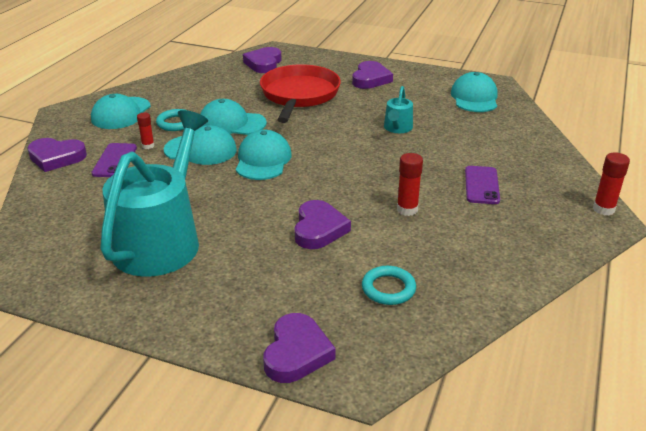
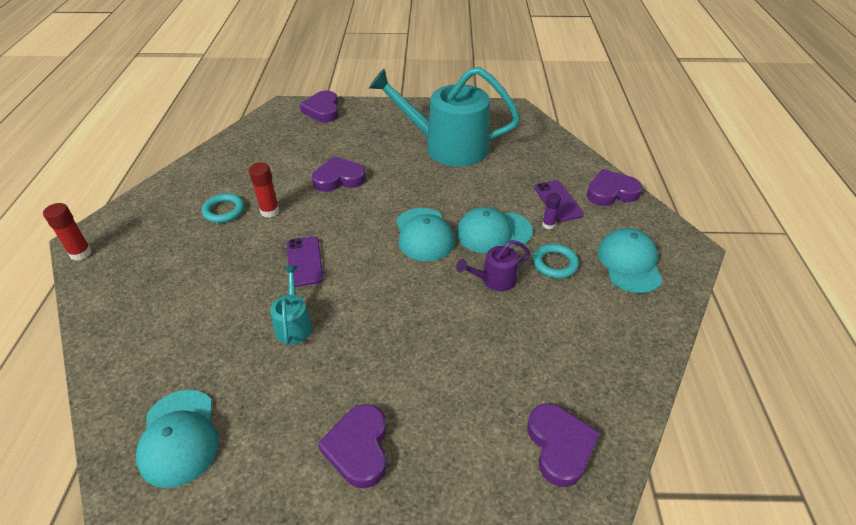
camera: 160 degrees right, 10 degrees up
(148, 146) = (548, 225): red glue stick -> purple glue stick
(161, 240) = (448, 146): turquoise watering can -> turquoise watering can turned 105 degrees clockwise
(231, 123) = (495, 280): turquoise cap -> purple watering can
(299, 95) = (449, 363): red pan -> none
(319, 229) = (339, 178): purple heart -> purple heart turned 90 degrees clockwise
(388, 289) = (276, 150): turquoise ring -> turquoise ring (224, 211)
(481, 185) = (197, 255): purple phone -> purple phone (304, 261)

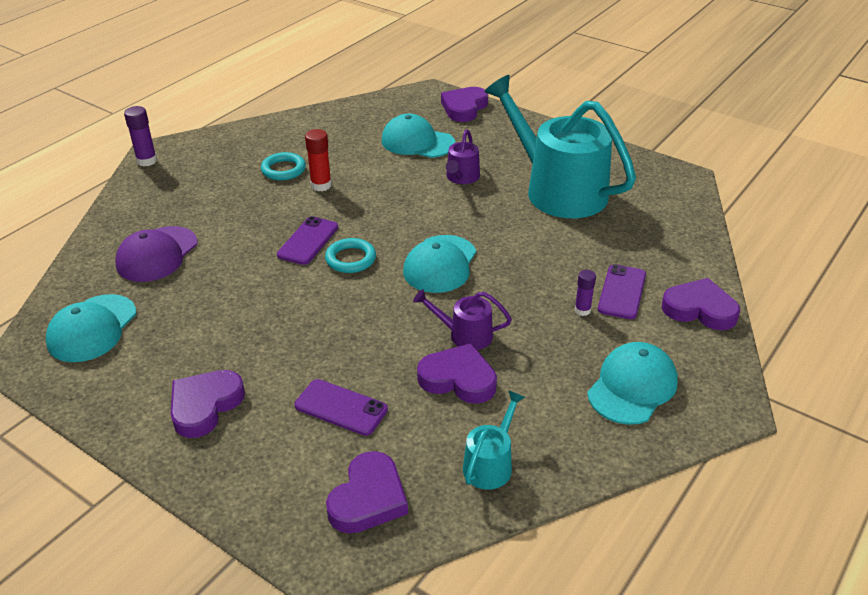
camera: 35 degrees right, 5 degrees down
(81, 253) = (147, 161): red glue stick -> purple glue stick
(177, 335) = (157, 254): none -> purple cap
(294, 324) = (249, 288): turquoise watering can -> turquoise watering can (490, 464)
(339, 178) = (412, 180): purple heart -> purple heart (458, 379)
(373, 163) = (462, 177): none -> purple watering can
(467, 385) = (341, 407): none -> purple phone
(493, 232) = (513, 292): turquoise cap -> turquoise cap (417, 142)
(555, 264) = (545, 349): turquoise ring -> turquoise ring (350, 259)

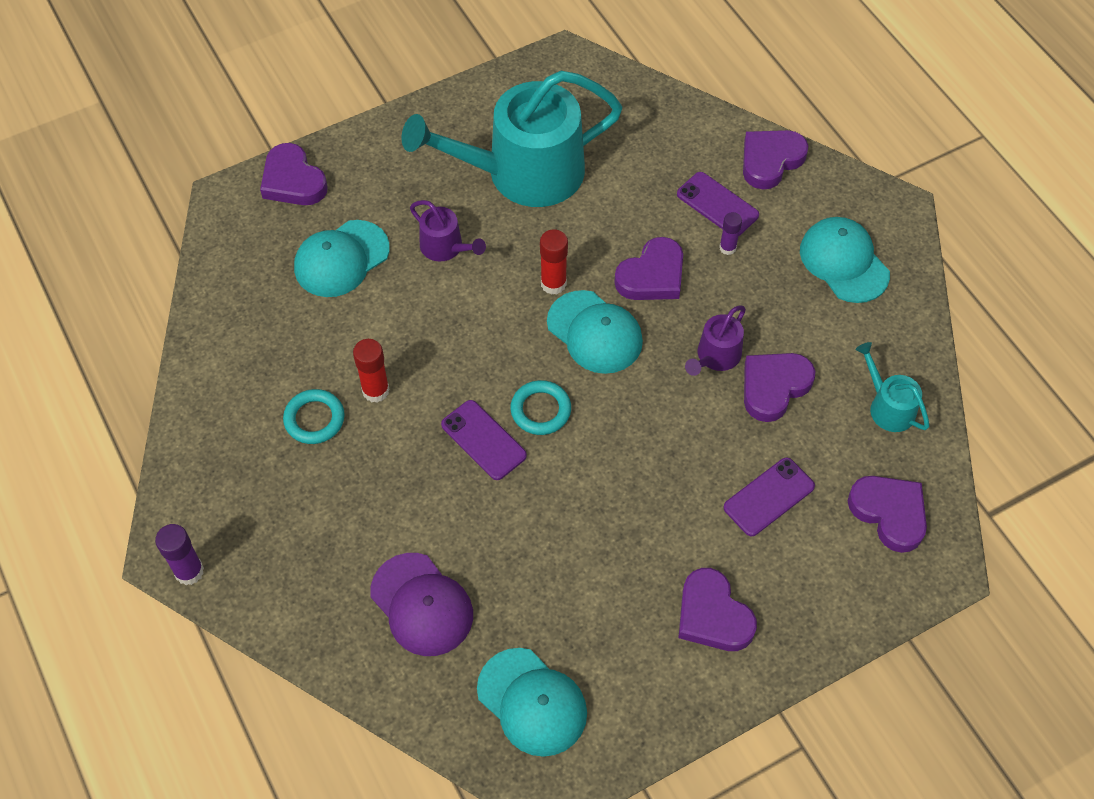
camera: 65 degrees left, 20 degrees up
(469, 232) = (553, 283): none -> red glue stick
(518, 277) = (652, 276): none -> purple heart

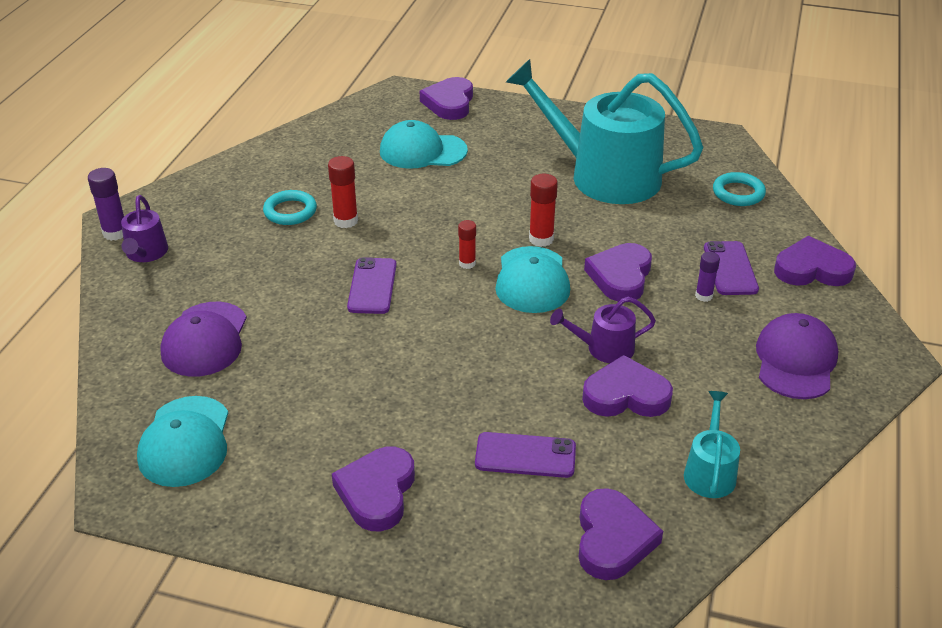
camera: 45 degrees right, 20 degrees down
(445, 247) = (495, 181): purple watering can -> purple watering can (146, 253)
(527, 356) = (467, 263): none -> red glue stick
(540, 410) = (433, 296): turquoise ring -> turquoise ring (738, 193)
(652, 276) = (620, 276): purple heart -> purple heart turned 105 degrees clockwise
(844, 262) = (795, 361): turquoise cap -> purple cap

